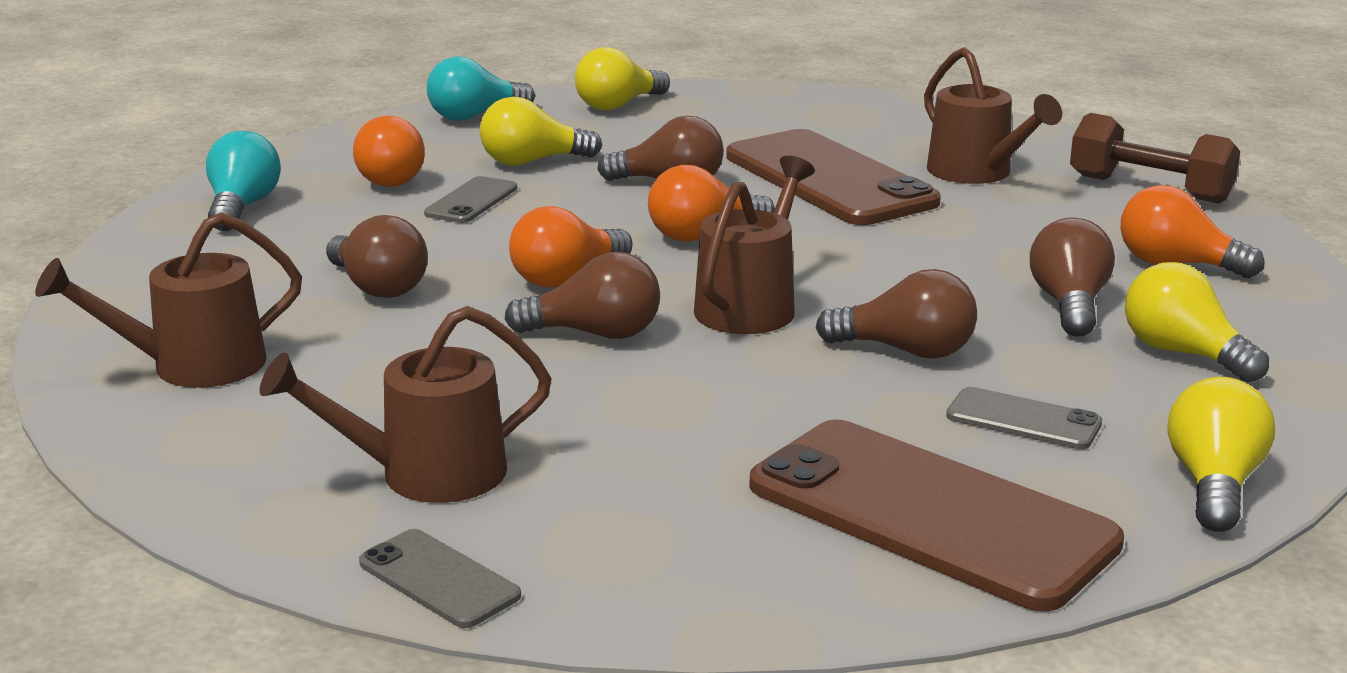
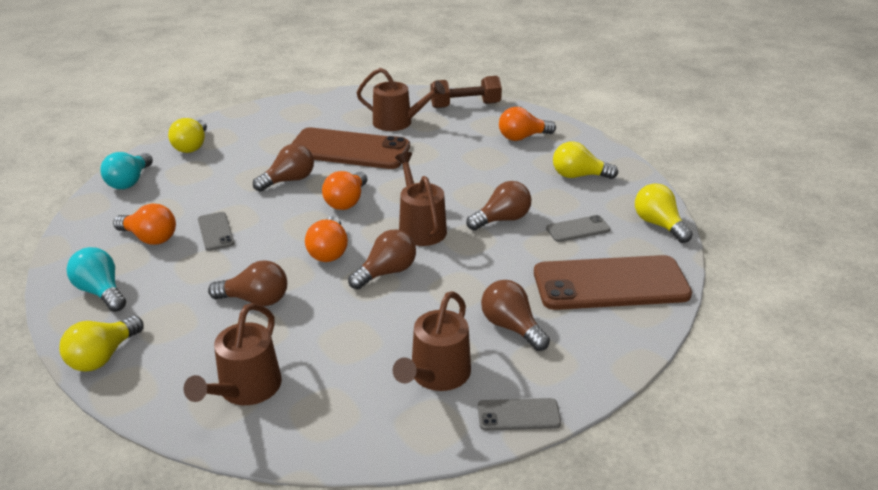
camera: 45 degrees left, 10 degrees up
(532, 162) = (206, 196): yellow light bulb -> yellow light bulb (103, 356)
(1069, 305) = (518, 172): brown light bulb -> brown light bulb (511, 327)

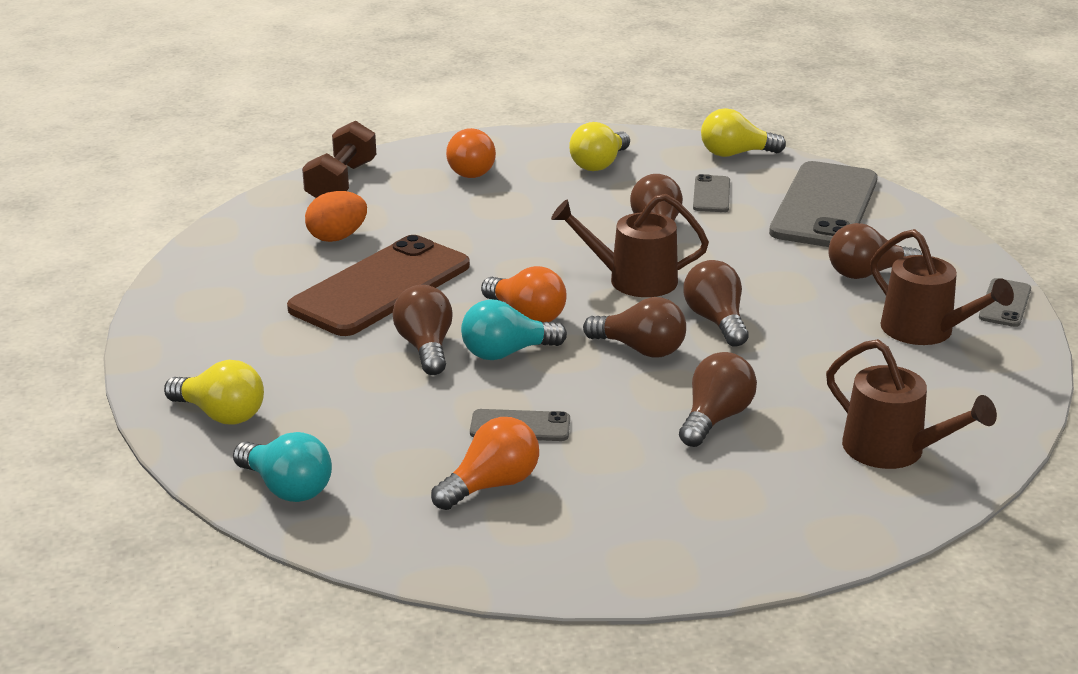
camera: 65 degrees left, 5 degrees down
(101, 292) = (611, 541): turquoise light bulb -> turquoise light bulb (506, 353)
(103, 356) = (771, 551): yellow light bulb -> none
(329, 251) = (640, 349): orange light bulb -> brown light bulb
(397, 122) = (337, 237): brown watering can -> orange egg
(610, 284) = (824, 206): brown phone -> grey phone

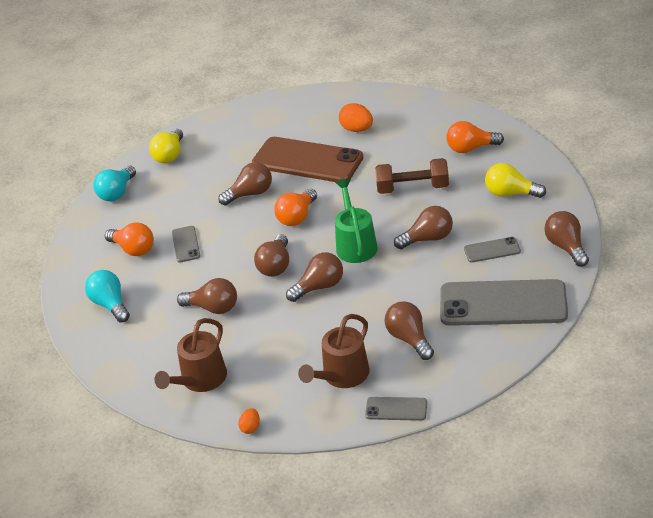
camera: 80 degrees right, 10 degrees up
(341, 182) = (425, 109): brown dumbbell -> brown dumbbell (412, 188)
(506, 353) = (254, 221): turquoise light bulb -> turquoise light bulb (110, 304)
(633, 280) = (355, 245): brown watering can -> green watering can
(735, 154) = (566, 247): yellow light bulb -> brown light bulb
(1017, 418) = (250, 427): none -> orange egg

